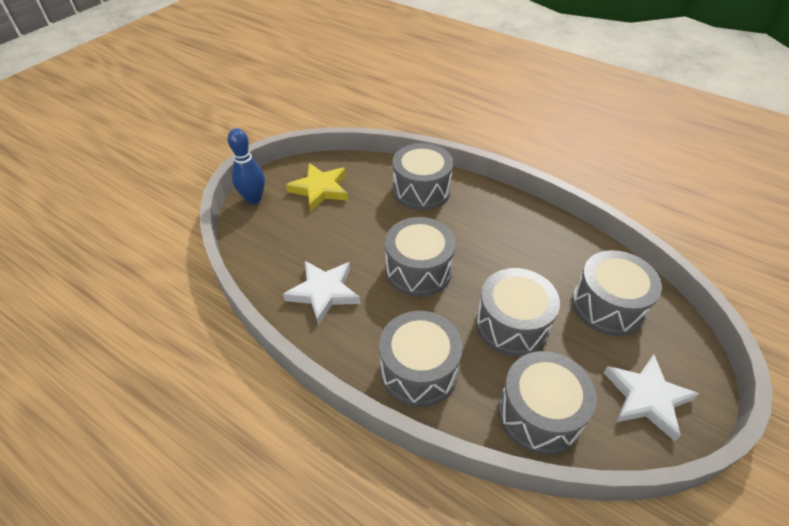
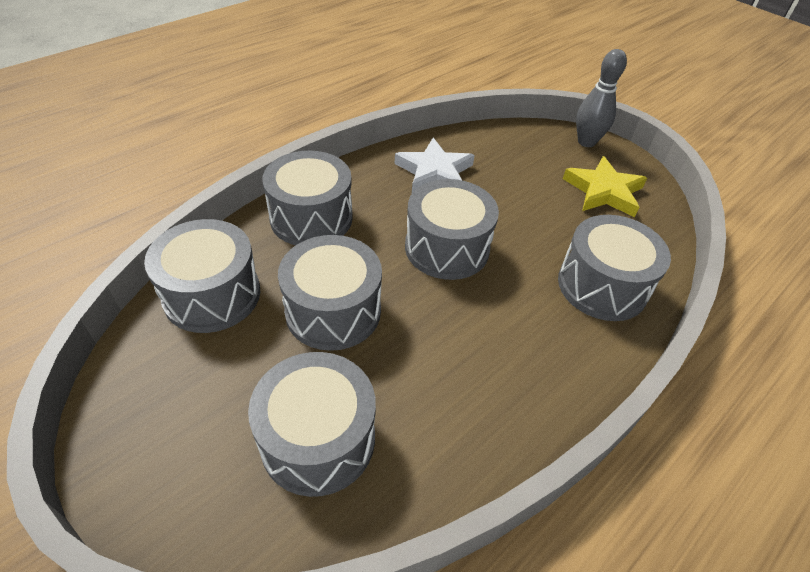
camera: 100 degrees right, 0 degrees up
(253, 199) = (586, 142): blue bowling pin -> grey bowling pin
(646, 398) = (164, 412): white star -> none

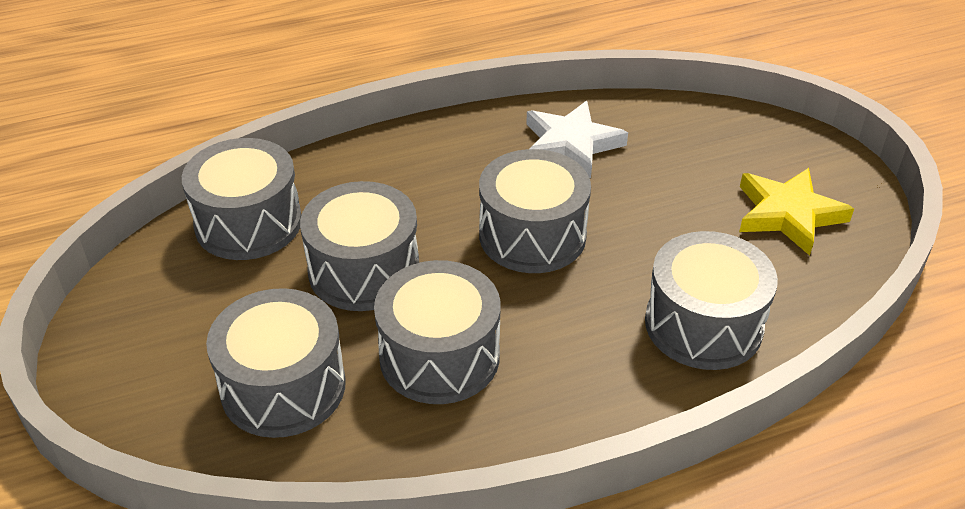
camera: 25 degrees right, 5 degrees down
(311, 218) = (393, 167): grey drum -> grey drum (439, 356)
(586, 142) = (809, 146): grey bowling pin -> none

